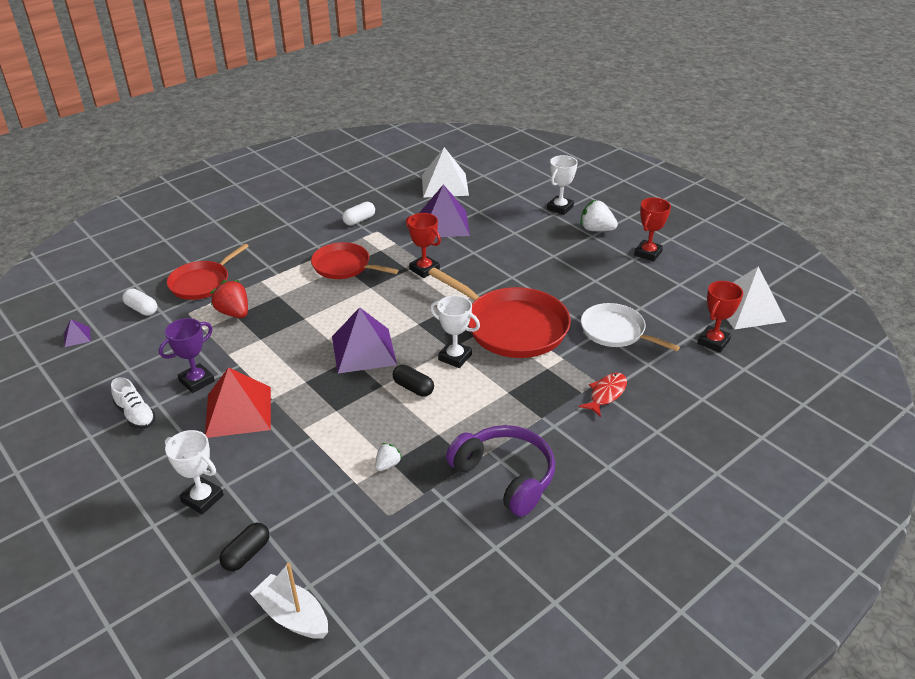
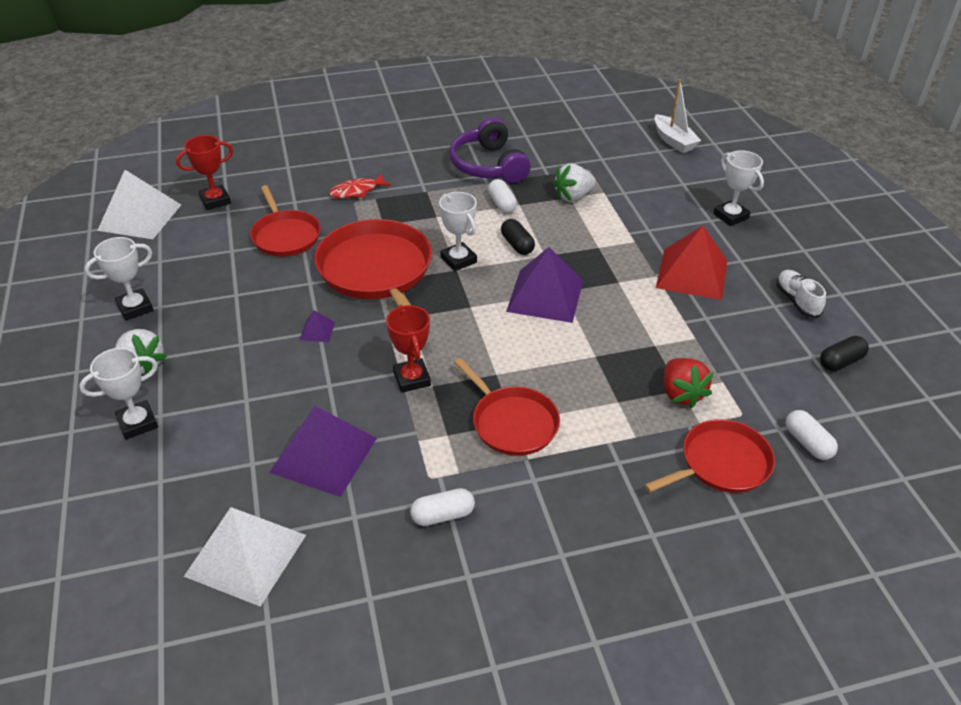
camera: 155 degrees left, 5 degrees up
(77, 337) = (890, 424): purple pyramid -> purple pyramid (317, 331)
(197, 381) = (733, 317): purple trophy -> none
(246, 554) = (699, 176): black capsule -> black capsule (840, 362)
(388, 464) = (573, 196): white strawberry -> white strawberry, size x1.77
(456, 428) = (502, 204): none -> white capsule
(615, 331) = (285, 236): white pan -> red pan
(648, 253) = (135, 308): red trophy -> white trophy

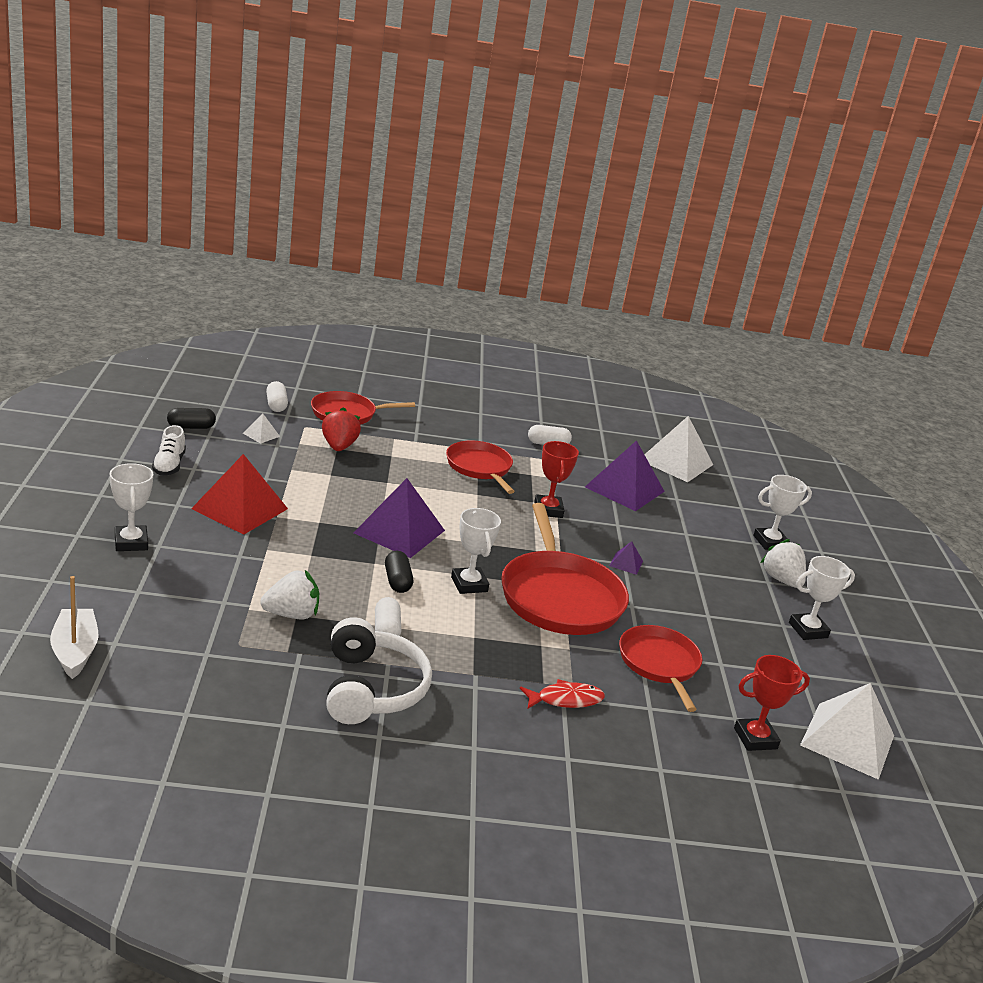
camera: 170 degrees left, 15 degrees down
(488, 165) = (372, 688): purple headphones -> white headphones
(769, 379) = (261, 434): none -> white pyramid

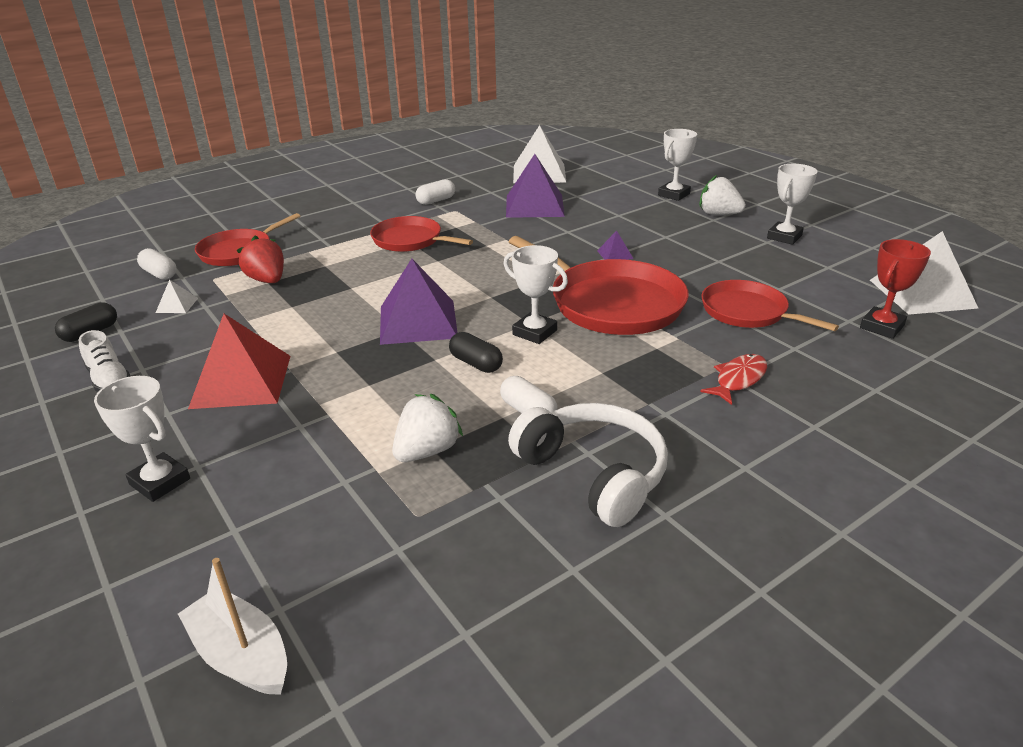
camera: 30 degrees left, 5 degrees up
(548, 510) = (506, 245): red trophy -> none

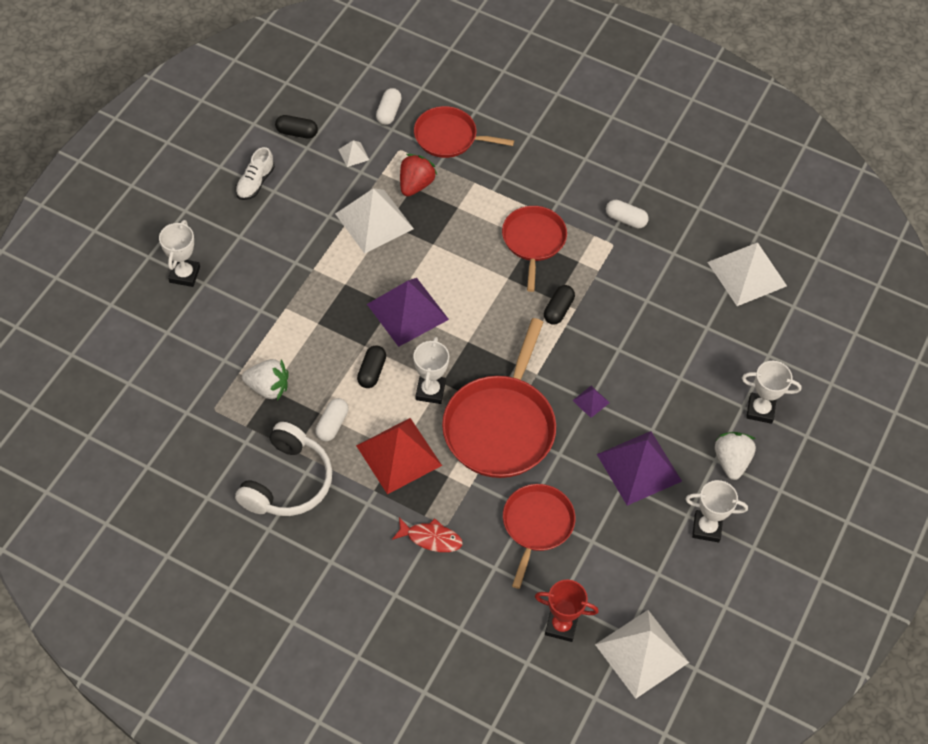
camera: 60 degrees right, 25 degrees up
(241, 381) = (287, 252): red pyramid -> red pyramid (398, 455)
(241, 655) = (98, 384): white boat -> none
(278, 313) = (374, 221): none -> white pyramid
(499, 246) = (558, 310): none -> black capsule
(534, 206) = (661, 302): purple pyramid -> purple pyramid (639, 467)

